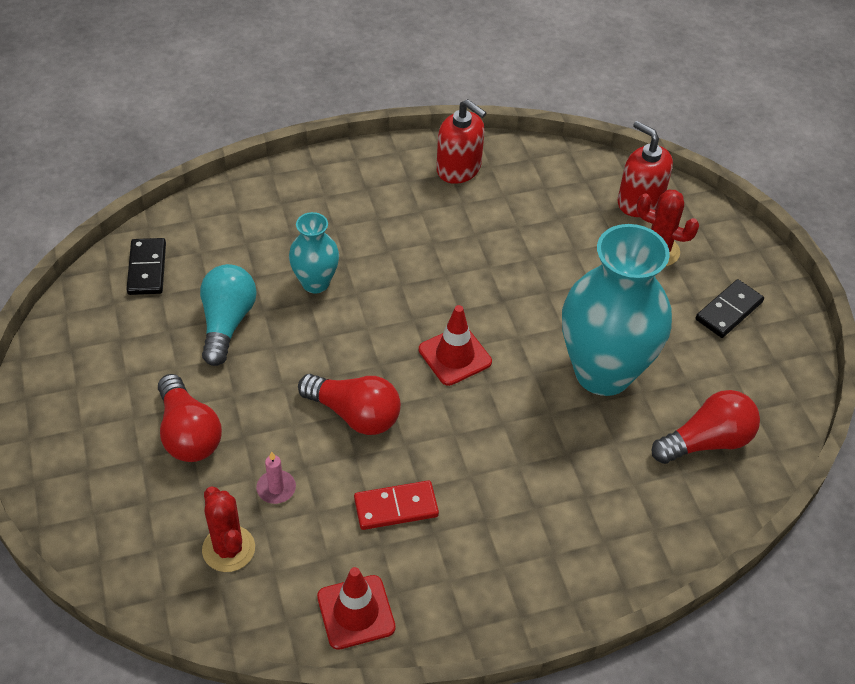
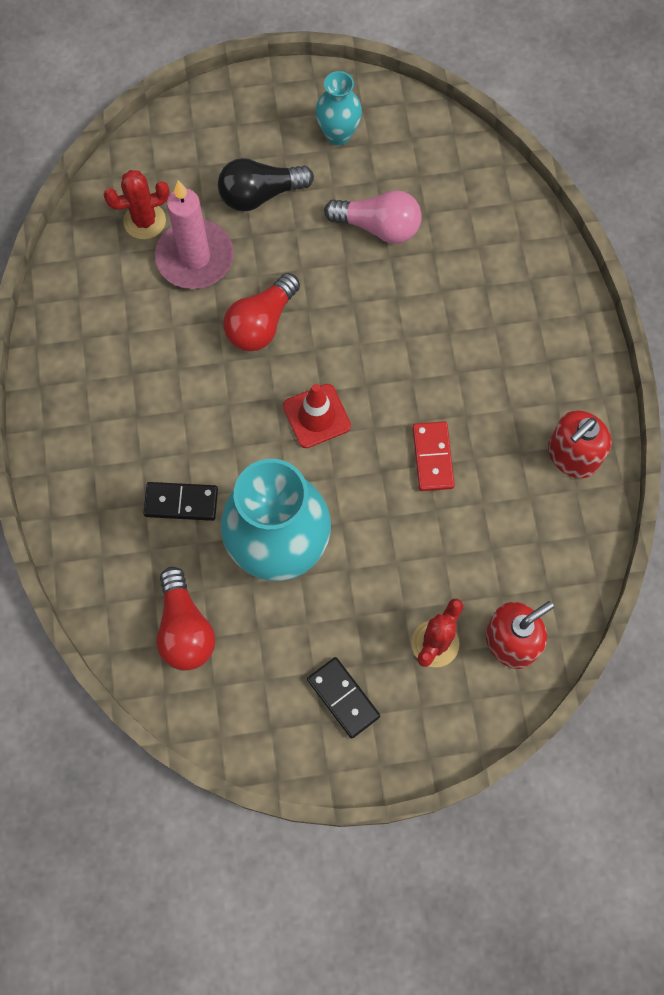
camera: 100 degrees right, 20 degrees up
(147, 269) = (450, 164): black domino -> black domino (181, 502)
(188, 433) = (260, 195): red light bulb -> black light bulb
(227, 323) = (378, 227): turquoise light bulb -> pink light bulb
(276, 488) = (195, 257): pink candle -> pink candle, size x2.37
(315, 283) = (420, 303): turquoise vase -> turquoise vase (338, 134)
(356, 612) = (71, 307): red traffic cone -> none
(396, 507) = (161, 347): red domino -> red domino (433, 457)

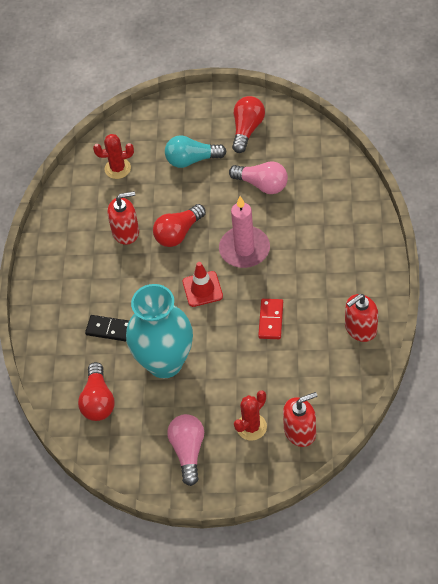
camera: 15 degrees right, 15 degrees down
(177, 329) = (126, 232): none -> red soap dispenser
(195, 257) = (144, 192): pink candle -> pink candle (244, 249)
(260, 195) = (192, 160): black light bulb -> turquoise light bulb
(338, 134) = (247, 129): turquoise vase -> red light bulb
(343, 698) = (188, 451): black domino -> pink light bulb

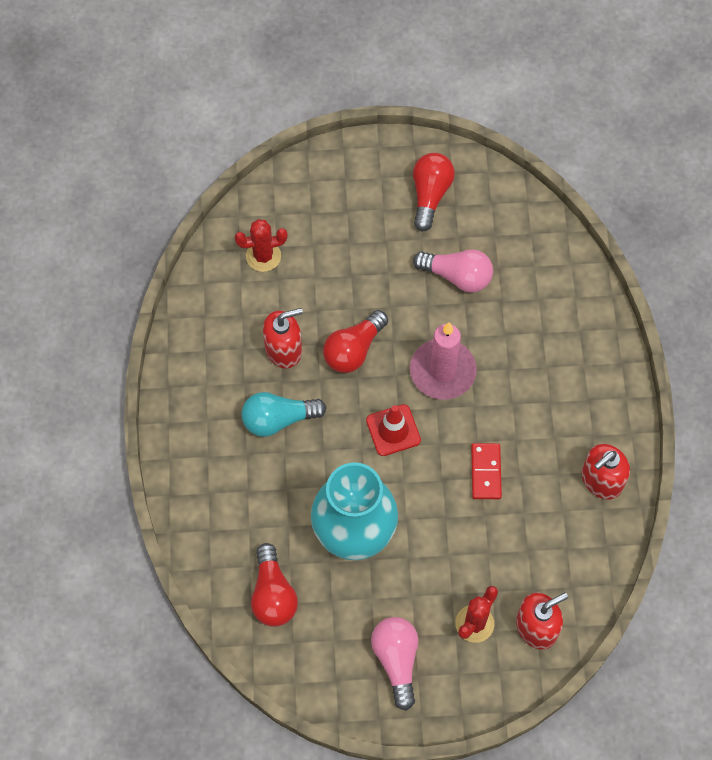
camera: 10 degrees left, 10 degrees up
(109, 329) = (277, 492): black domino -> none
(192, 160) = (361, 241): turquoise light bulb -> turquoise light bulb (278, 419)

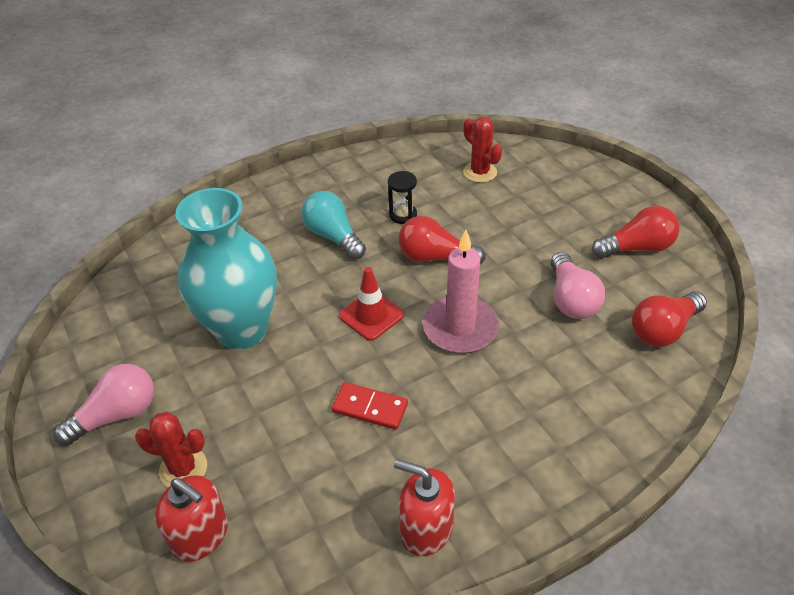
camera: 65 degrees right, 20 degrees down
(273, 594) = (157, 296): red light bulb -> red light bulb (663, 330)
(284, 349) = (403, 215): red soap dispenser -> black hourglass
(486, 472) = (370, 408): red domino -> red domino turned 45 degrees clockwise

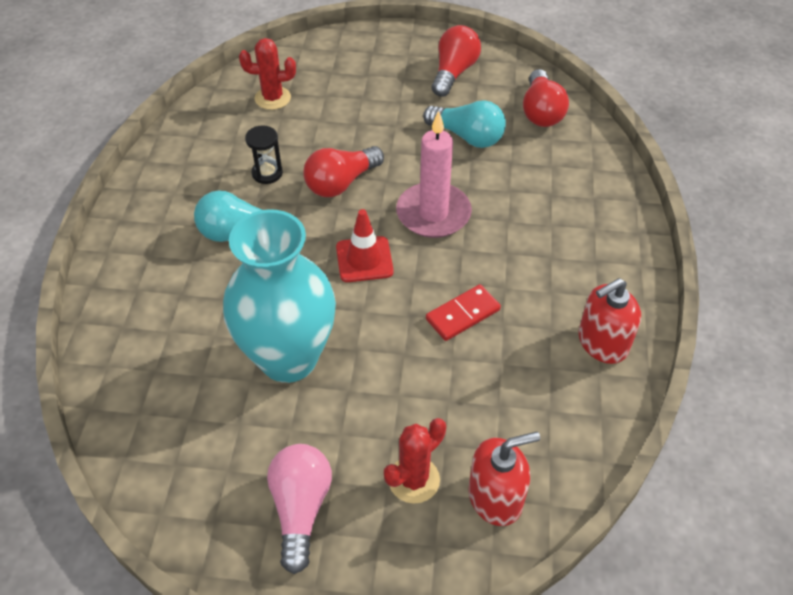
camera: 55 degrees left, 5 degrees up
(571, 299) = (467, 137): pink light bulb -> turquoise light bulb

